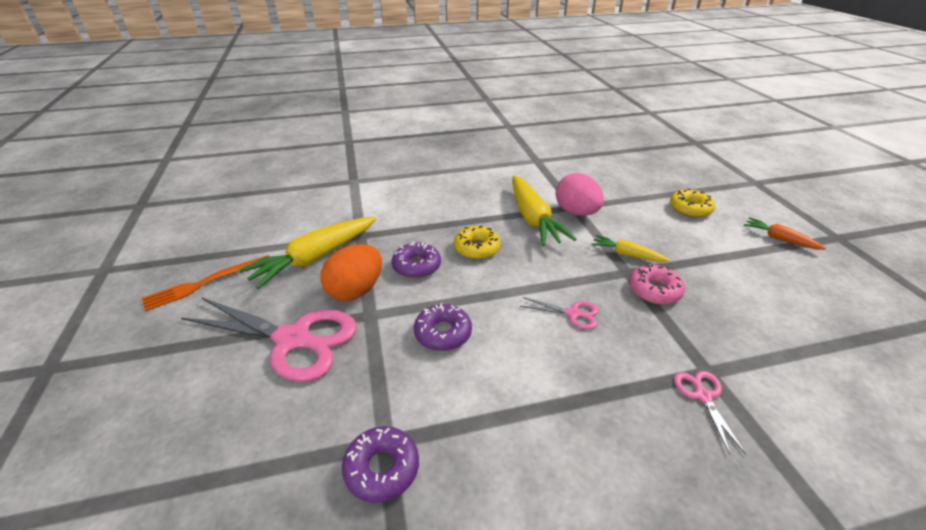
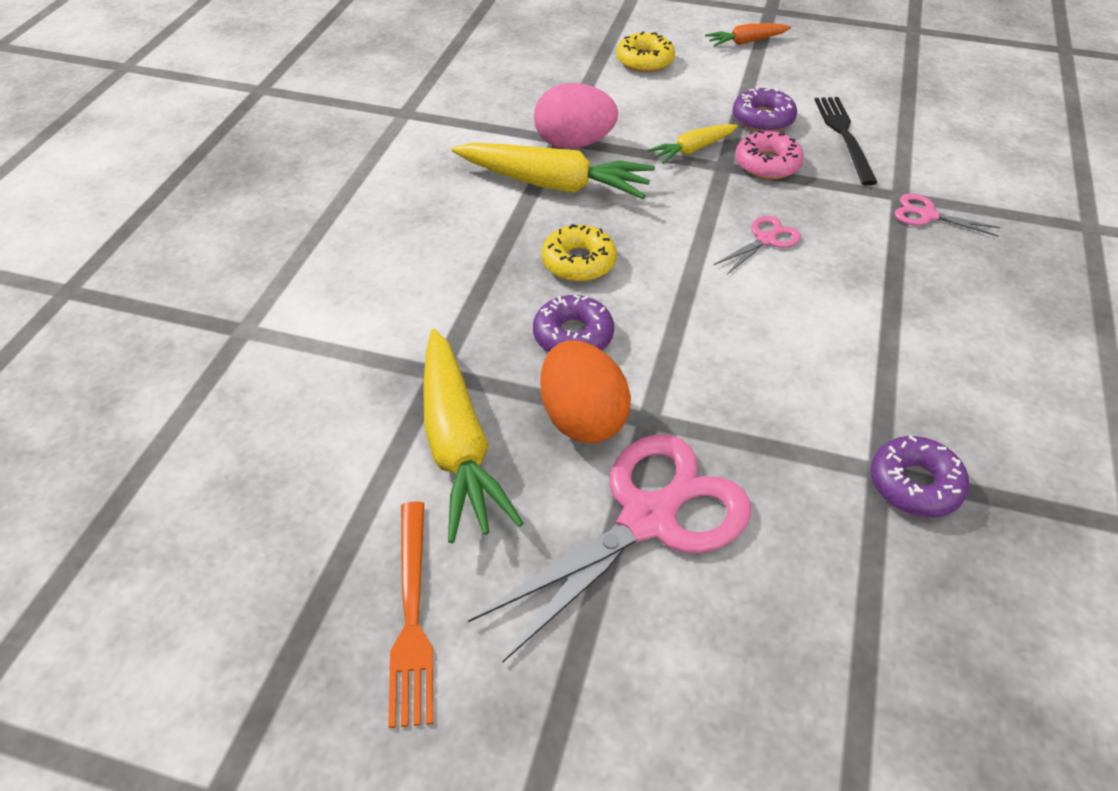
camera: 60 degrees left, 10 degrees up
(443, 333) = (731, 360): purple donut -> purple donut (763, 119)
(740, 318) = (844, 136): none -> black fork

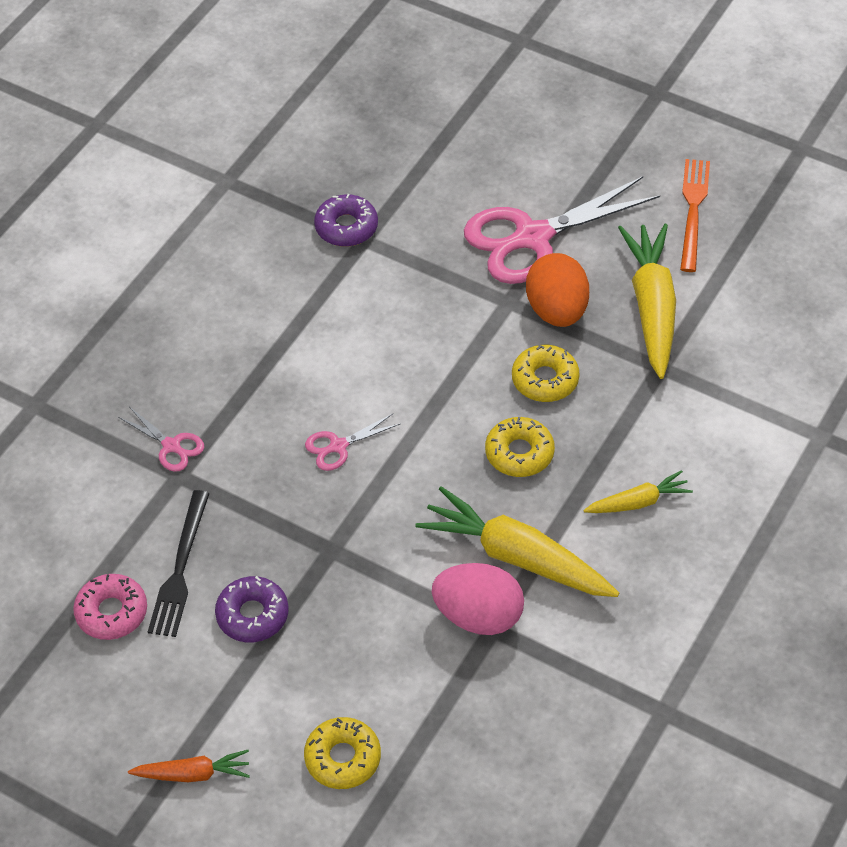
camera: 165 degrees left, 5 degrees up
(573, 336) = (545, 380): purple donut -> yellow donut
(693, 150) = (353, 580): yellow carrot -> yellow carrot (637, 502)
(767, 164) = (285, 543): pink donut -> pink donut (111, 612)

